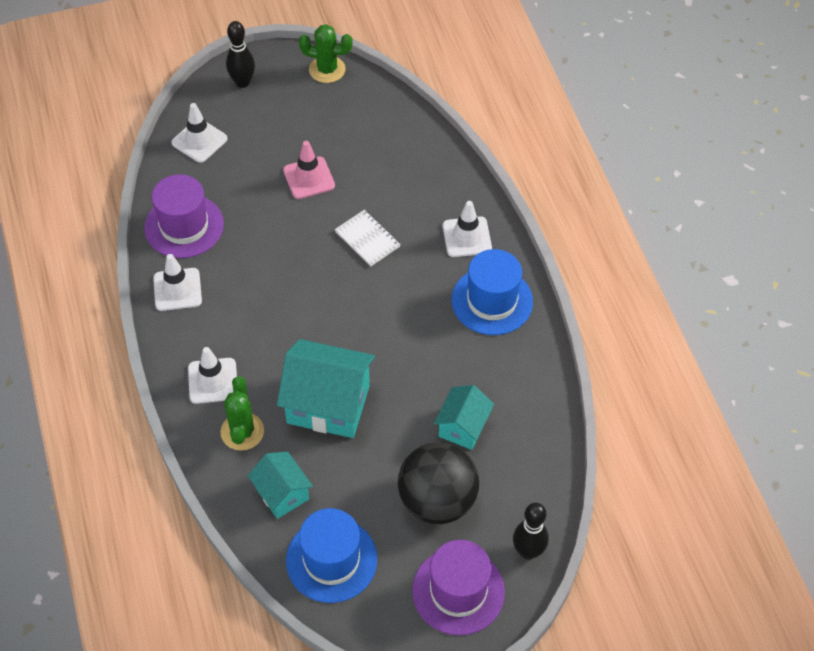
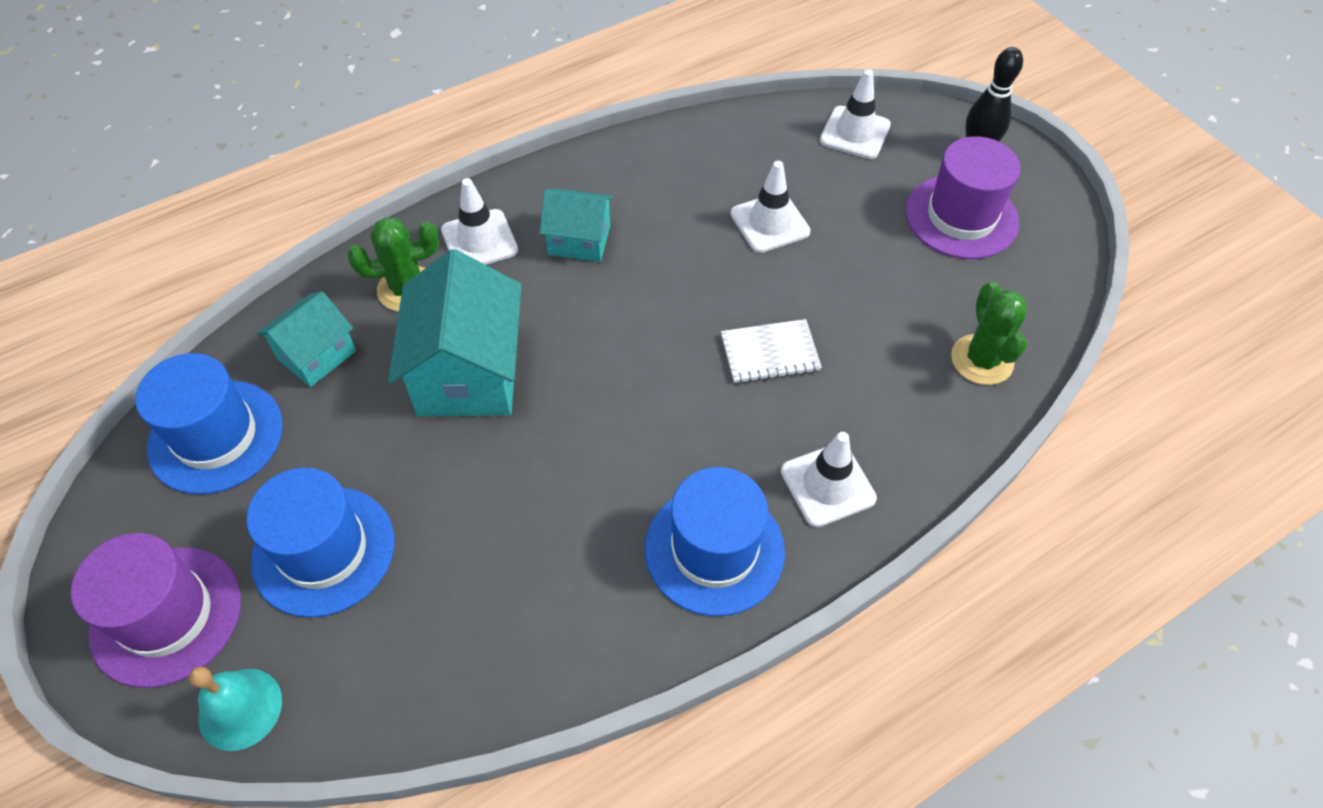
camera: 75 degrees right, 0 degrees up
(177, 289) = (610, 171): white traffic cone -> white traffic cone (770, 223)
(184, 226) = (711, 153): purple hat -> purple hat (961, 217)
(309, 178) = (849, 259): pink traffic cone -> none
(327, 69) = (1057, 233): green cactus -> green cactus (982, 360)
(367, 239) = (770, 353): white notebook -> white notebook turned 45 degrees clockwise
(437, 500) = (323, 550): black ball -> blue hat
(463, 427) = (461, 558): turquoise house -> turquoise house (579, 240)
(528, 551) = (240, 708): black bowling pin -> turquoise bell

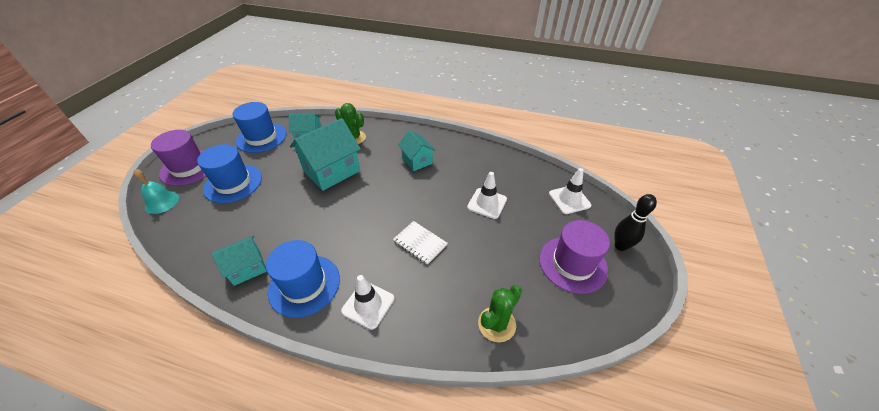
camera: 50 degrees right, 10 degrees down
(479, 240) = (391, 140): white traffic cone -> none
(597, 618) = (247, 268): none -> turquoise house

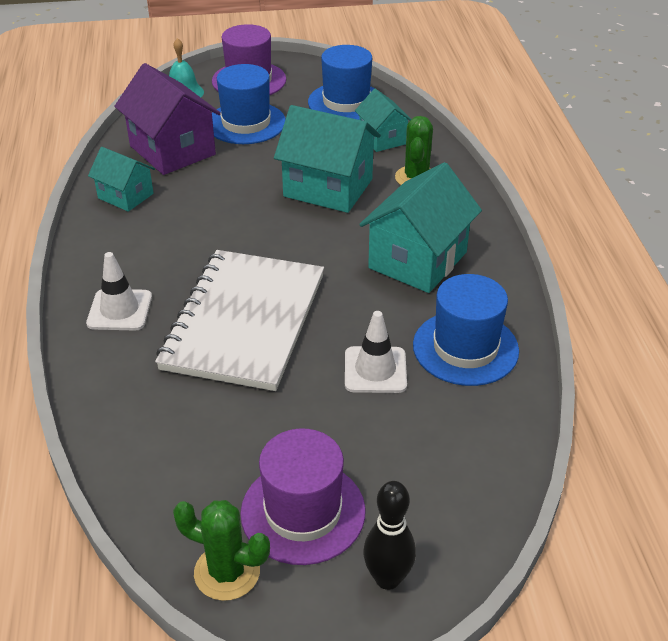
camera: 65 degrees right, 5 degrees down
(222, 227) = (172, 150): none -> purple house
(304, 285) = (123, 248): blue hat -> blue hat (465, 348)
(417, 160) = (417, 260): turquoise house -> turquoise house, size x1.72
(420, 243) = (244, 322): white notebook -> white notebook, size x2.37
(496, 324) = (143, 442): green cactus -> green cactus (227, 572)
(569, 199) = (463, 480): white traffic cone -> none

